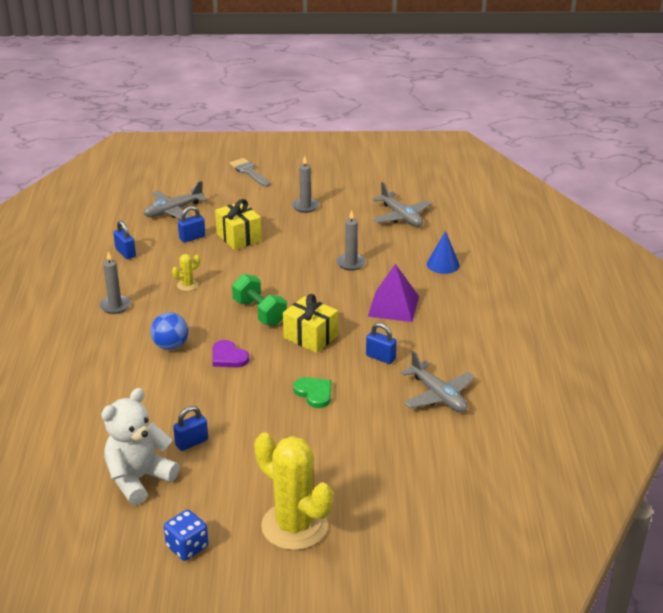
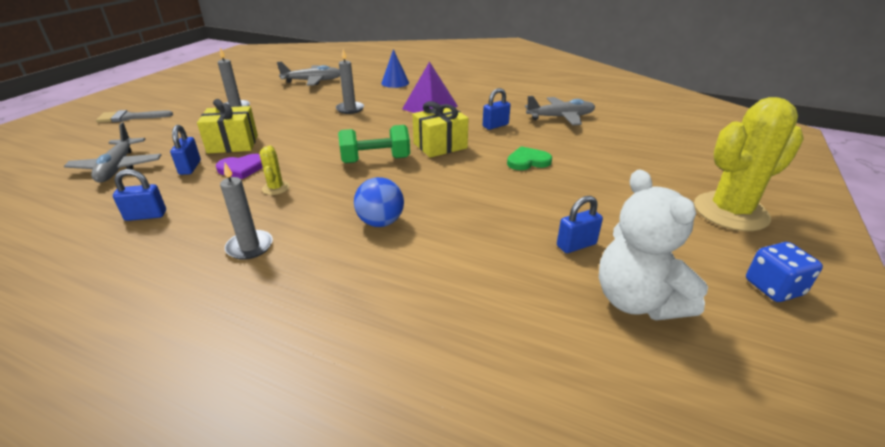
camera: 65 degrees left, 0 degrees up
(191, 442) = (576, 245): blue padlock -> blue padlock turned 75 degrees clockwise
(228, 357) = (435, 191): purple heart -> purple heart (242, 168)

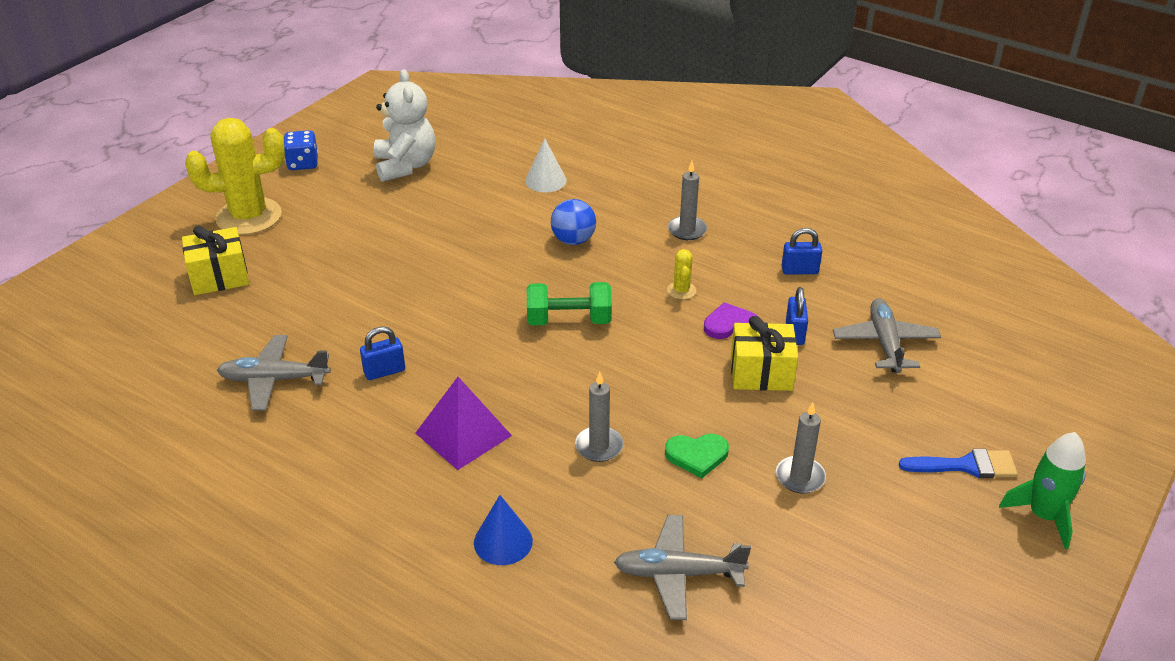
camera: 170 degrees left, 5 degrees up
(108, 105) = (1043, 516): none -> green rocket
(130, 117) = (966, 466): grey brush -> blue brush
(431, 299) = (545, 180): none -> white cone
(440, 146) = (481, 337): yellow gift -> yellow gift (219, 277)
(528, 161) = (388, 298): green heart -> green heart (697, 455)
(576, 245) = (414, 204): blue padlock -> none

